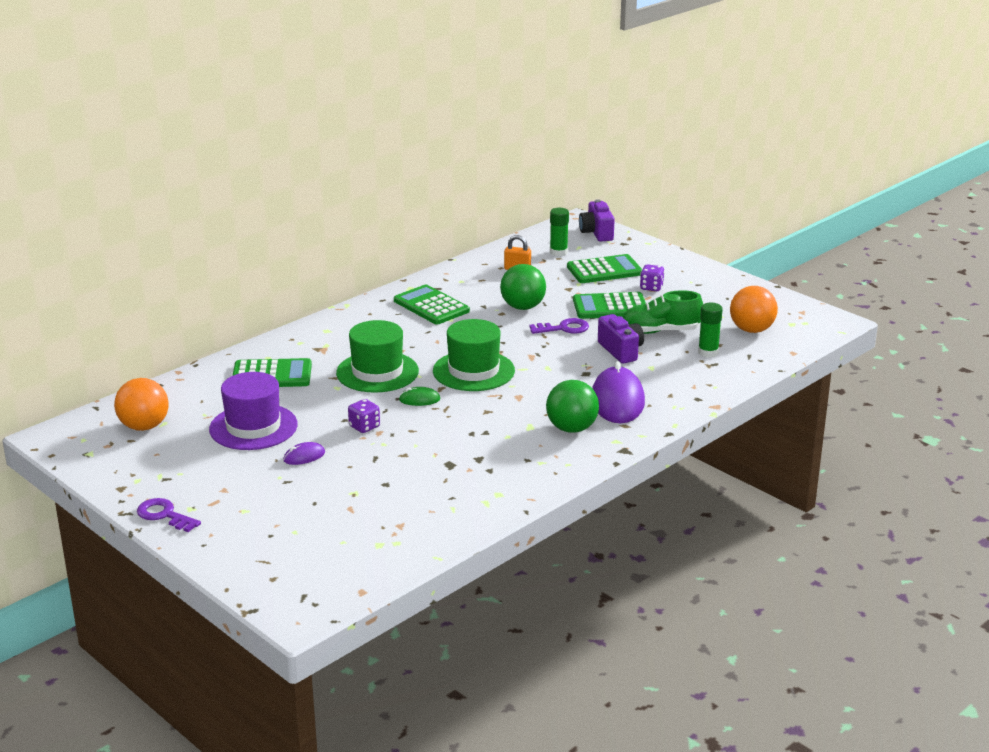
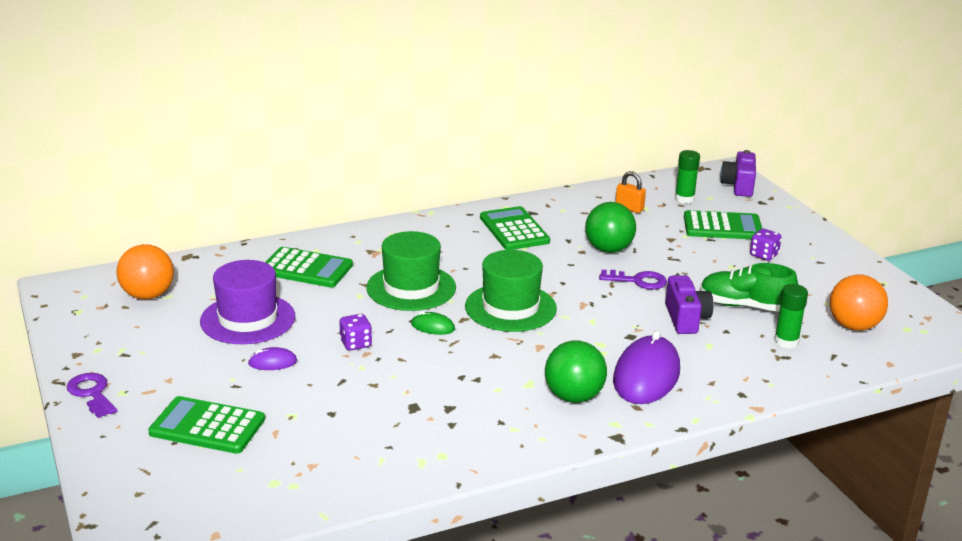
camera: 20 degrees right, 0 degrees up
(610, 307) = (704, 267): green calculator -> green calculator (207, 426)

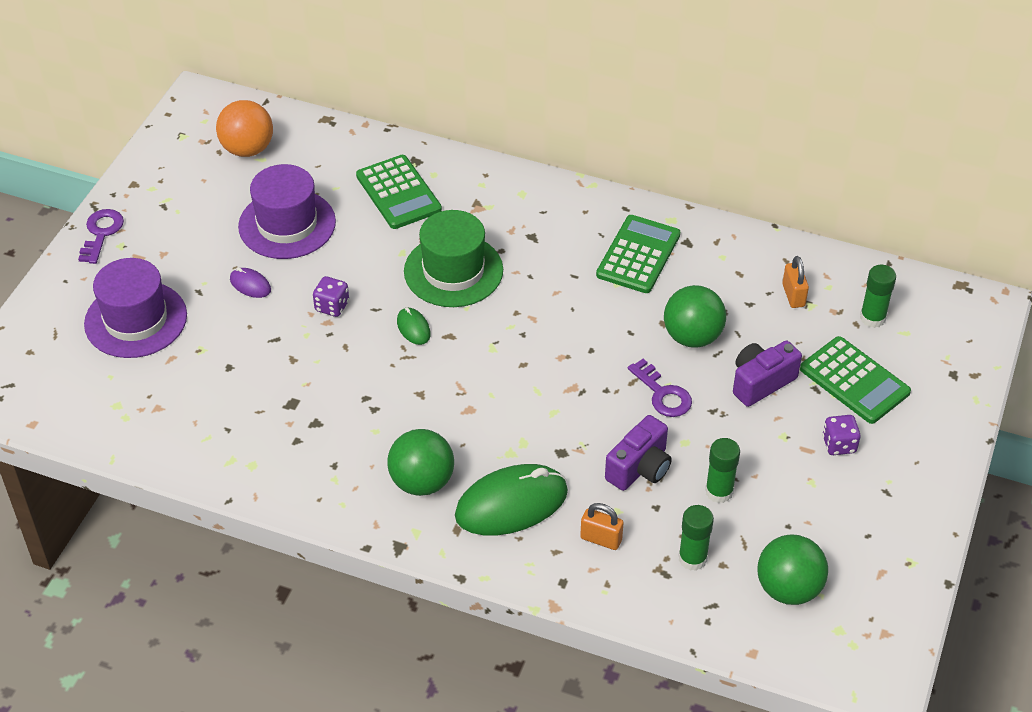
camera: 45 degrees right, 20 degrees up
(207, 426) = (136, 320): green calculator -> purple hat
(510, 307) = (505, 349): green hat -> none
(646, 376) = (511, 504): purple mouse -> green mouse
(725, 362) = (601, 539): none -> orange padlock
(738, 186) = (963, 336): purple camera -> purple camera (761, 382)
(744, 306) = (719, 491): green shoe -> green glue stick
(853, 326) = (788, 589): orange ball -> green ball

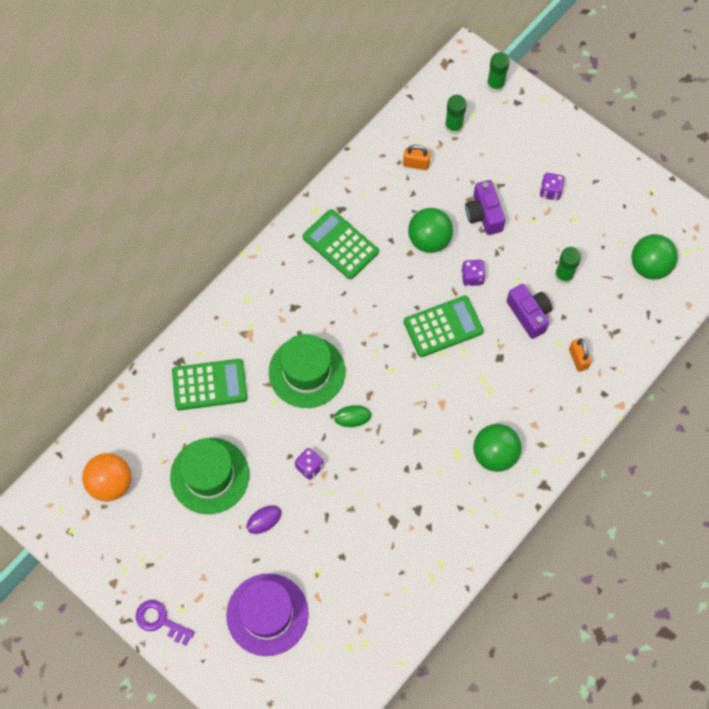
camera: 70 degrees left, 20 degrees up
(287, 224) = (209, 475): purple hat -> green hat
(511, 504) = (532, 403): green mouse -> none
(601, 539) = (578, 359): orange padlock -> orange padlock turned 60 degrees counterclockwise
(663, 394) = (472, 277): purple key -> purple dice
(692, 558) = (610, 311): green glue stick -> green glue stick (495, 85)
(854, 381) = (502, 160): green calculator -> green calculator (443, 327)

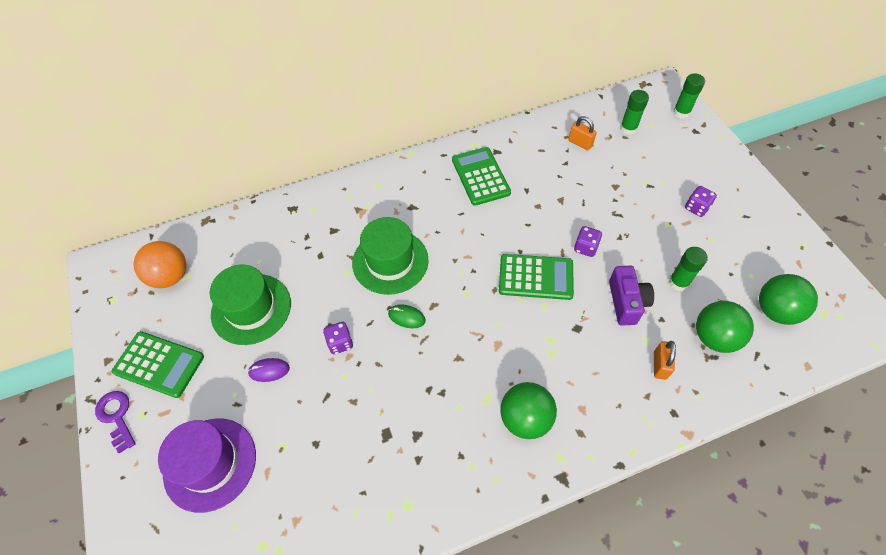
camera: 30 degrees right, 10 degrees down
(209, 385) = (303, 236): green calculator -> green calculator (159, 364)
(429, 240) = (561, 202): green ball -> green ball (714, 337)
(484, 214) = (622, 202): purple camera -> none

